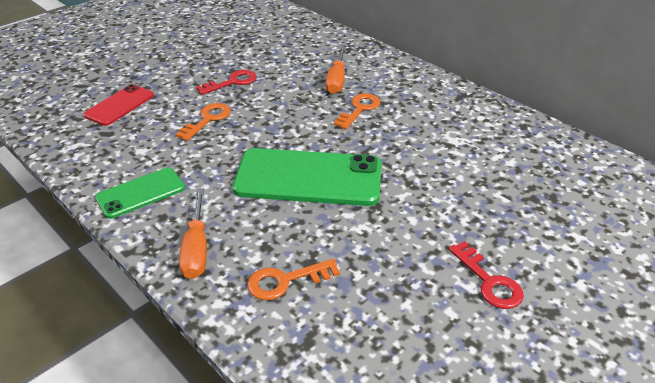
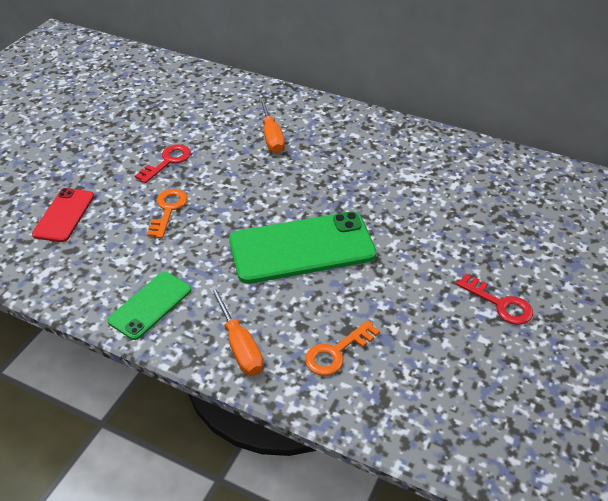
camera: 20 degrees left, 5 degrees up
(359, 109) = (310, 164): orange key -> none

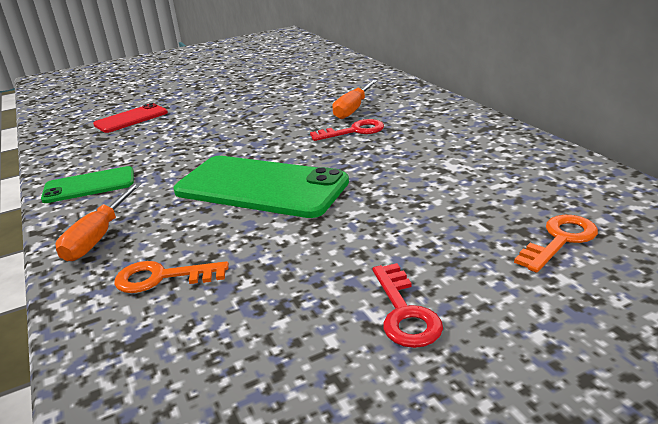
camera: 40 degrees right, 15 degrees down
(168, 161) = (247, 106): red key -> red key (354, 131)
(168, 210) = (200, 133): orange key -> orange key (560, 240)

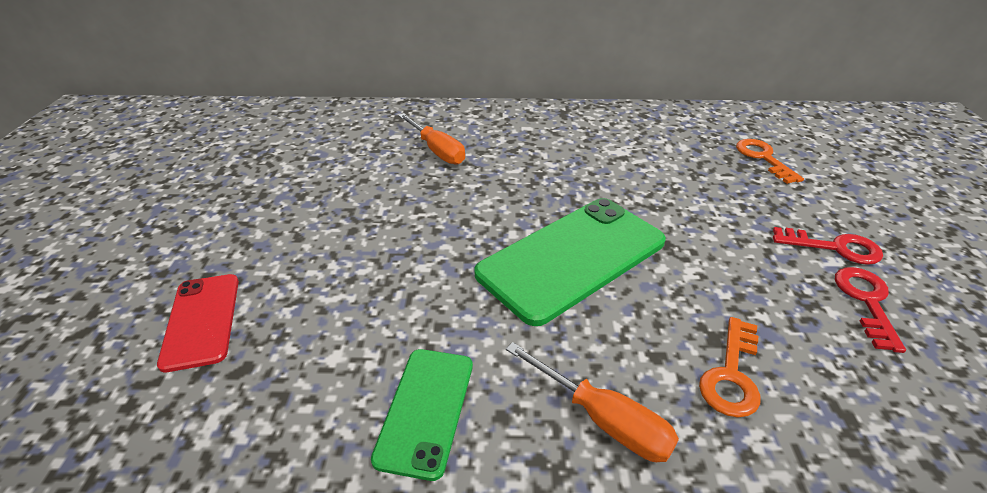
camera: 65 degrees left, 10 degrees up
(354, 131) = (494, 168): red key -> red key (866, 301)

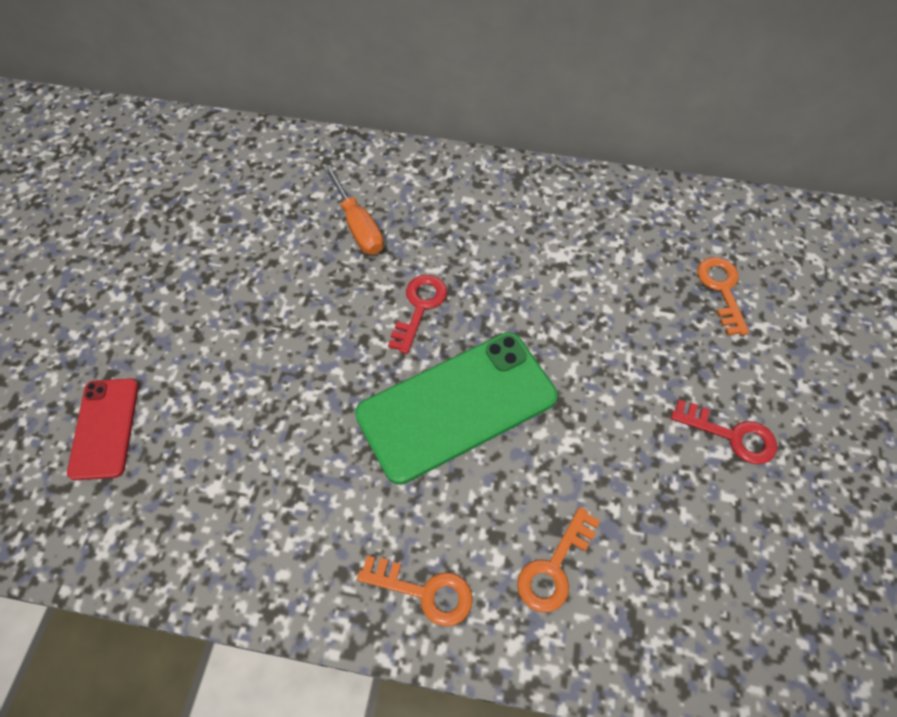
camera: 10 degrees right, 20 degrees up
(426, 410) = (281, 556): green phone -> none
(603, 419) = (425, 592): orange screwdriver -> orange key
(866, 301) = (725, 508): red key -> red key (419, 307)

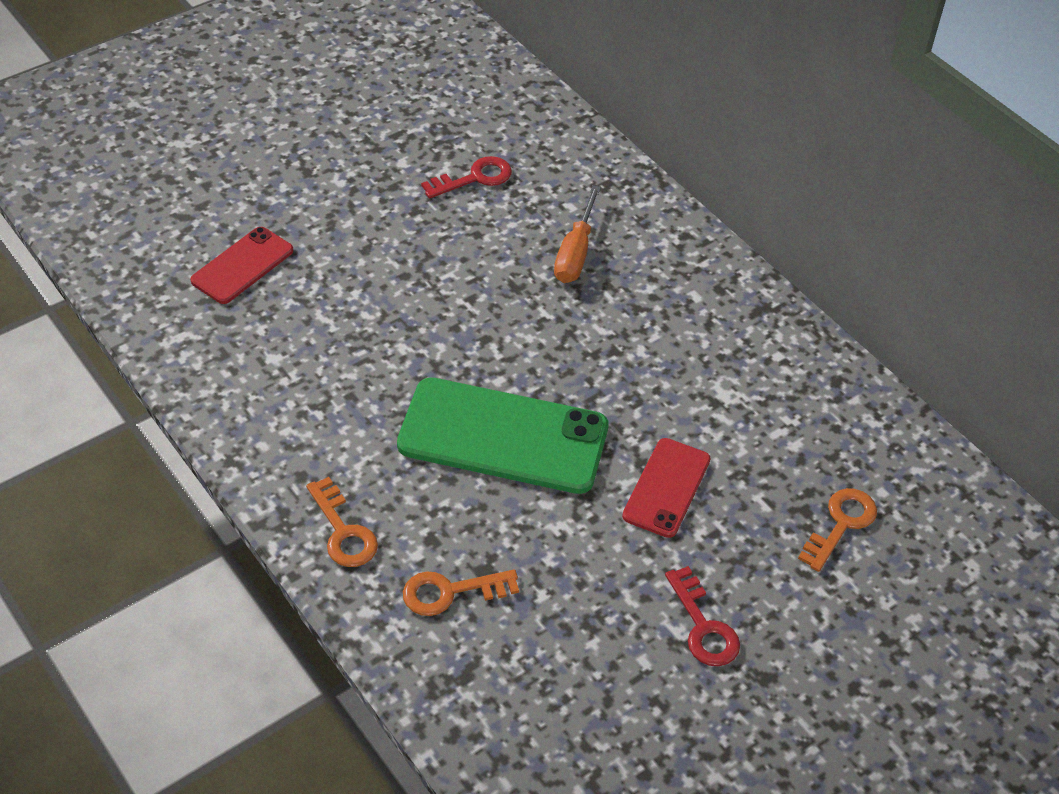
camera: 40 degrees right, 10 degrees down
(419, 307) = (555, 348): red key -> red key (475, 178)
(600, 352) = (667, 488): none -> red phone

